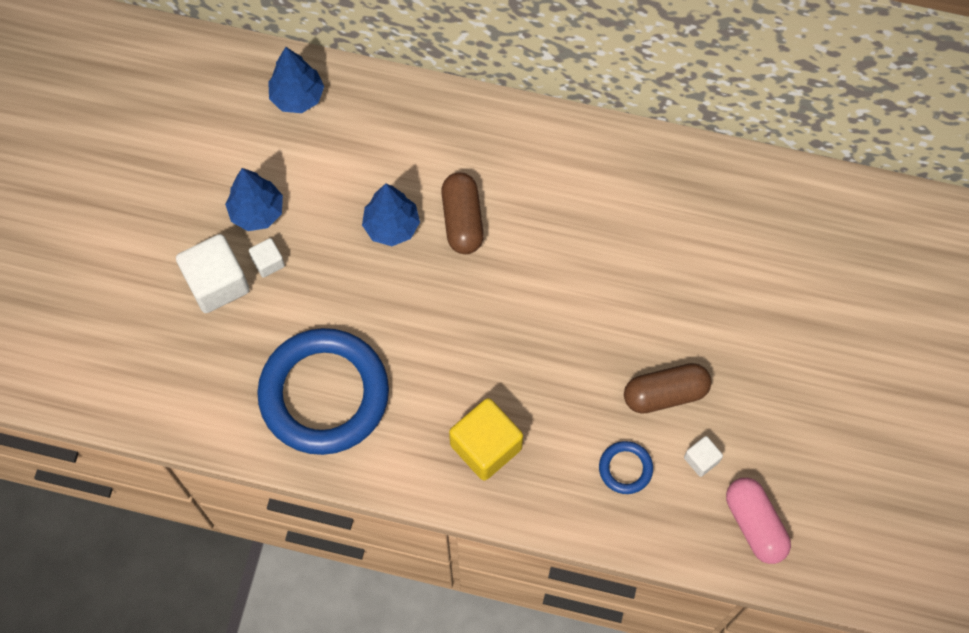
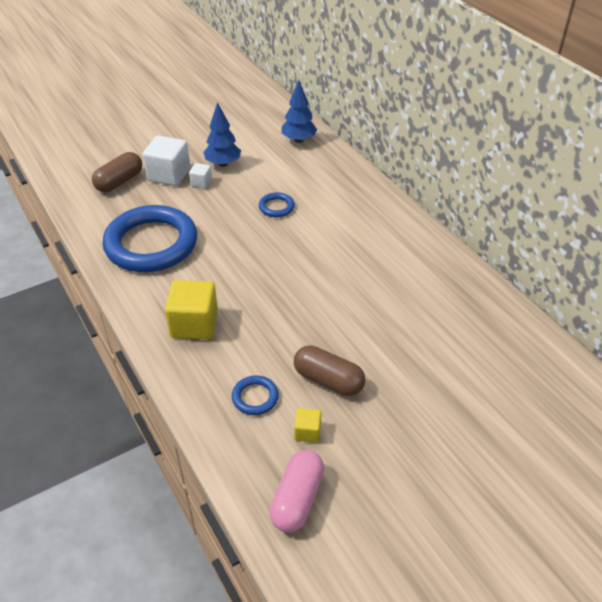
camera: 45 degrees right, 25 degrees down
(391, 226) = (276, 207): blue tree -> blue ring
(462, 220) = (315, 227): brown capsule -> brown capsule (119, 182)
(701, 459) = (307, 432): white cube -> yellow cube

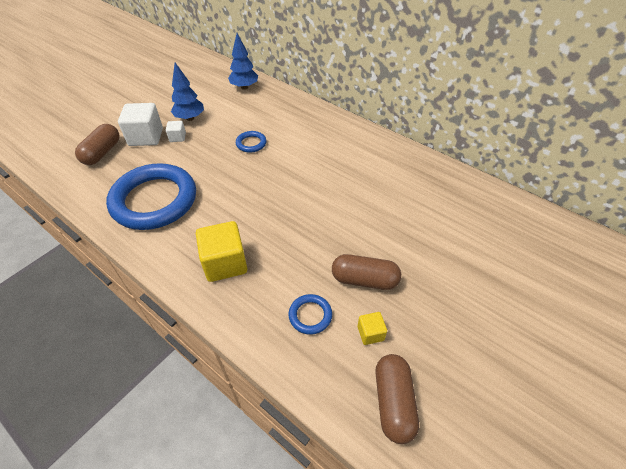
camera: 20 degrees left, 5 degrees up
(297, 499) = (393, 402): pink capsule -> brown capsule

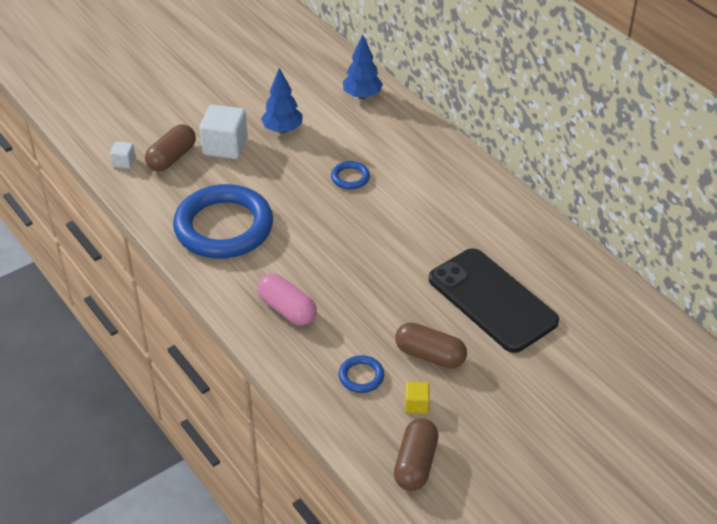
camera: 15 degrees right, 5 degrees down
(177, 137) = (263, 153): white cube -> white cube (124, 162)
(225, 263) = (287, 309): yellow cube -> pink capsule
(396, 219) = (492, 300): none -> black phone

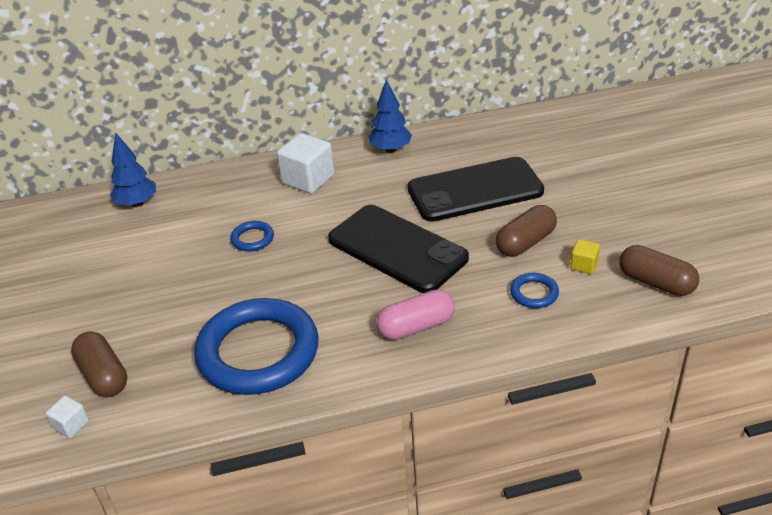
camera: 65 degrees left, 5 degrees down
(225, 146) = (124, 323): white cube -> white cube (308, 179)
(282, 130) = (137, 271): blue tree -> blue tree (391, 149)
(379, 270) = (397, 249): none -> black phone

